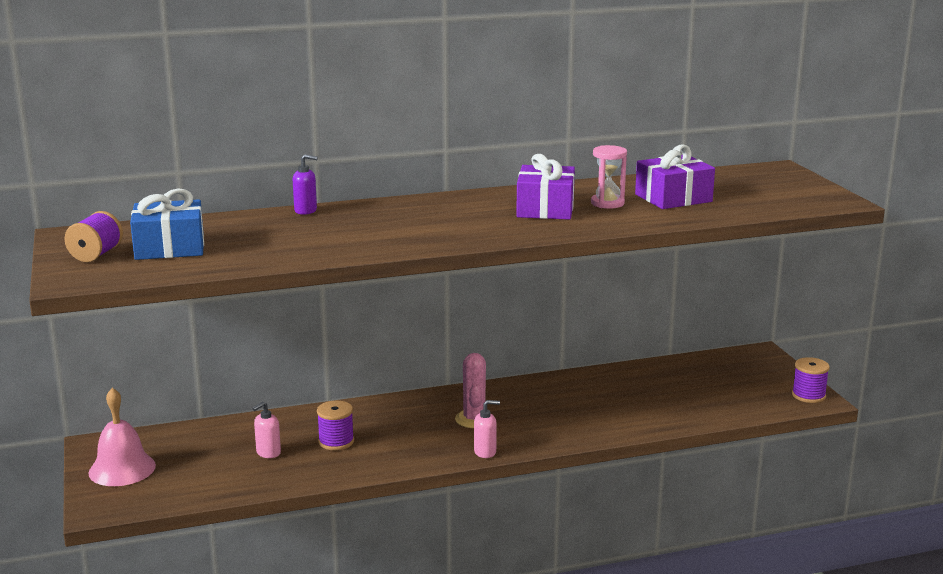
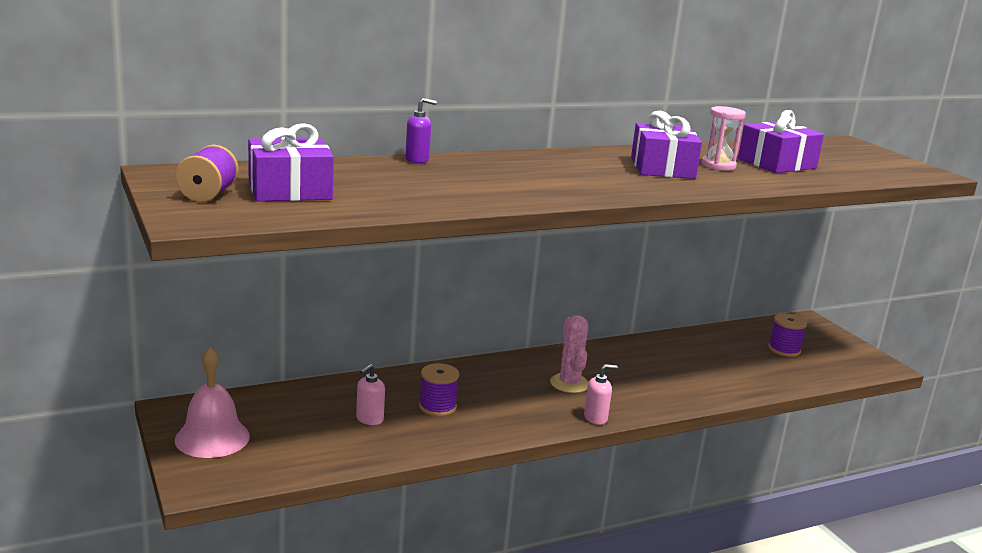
camera: 10 degrees left, 0 degrees up
(170, 248) = (290, 190): blue gift -> purple gift
(808, 395) = (873, 362): purple spool -> purple spool (784, 350)

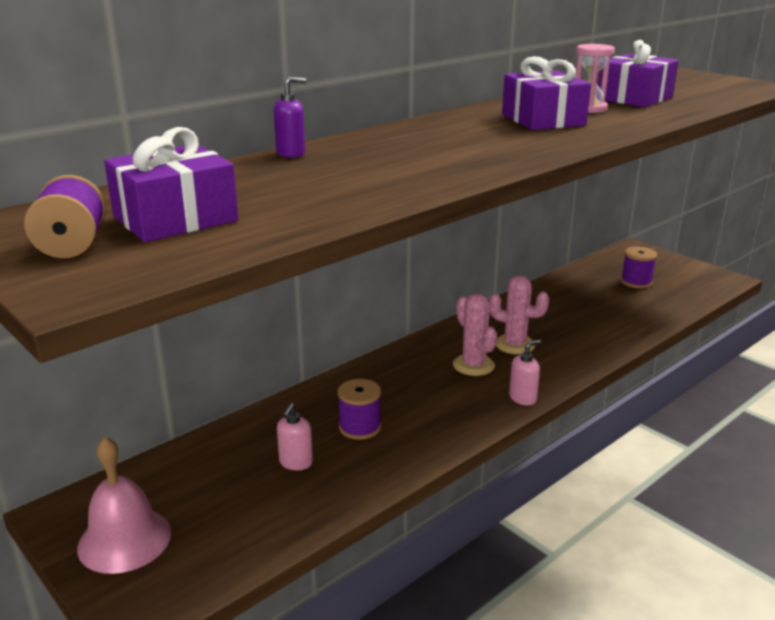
camera: 15 degrees left, 5 degrees up
(620, 376) = (514, 344): none -> pink cactus

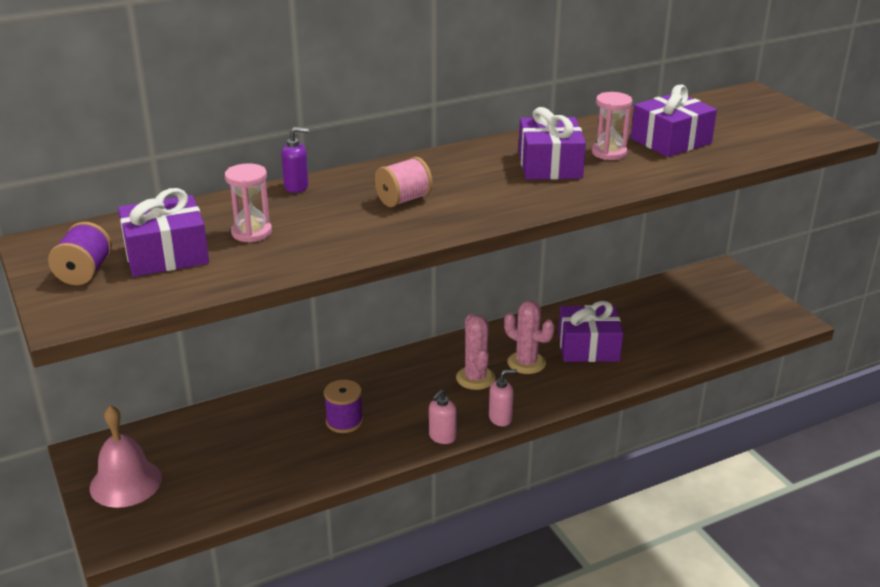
camera: 15 degrees right, 5 degrees up
(270, 191) = (251, 232): none -> pink hourglass
(295, 463) = (277, 444): pink soap dispenser -> pink soap dispenser (442, 437)
(421, 153) = (403, 200): none -> pink spool
(564, 323) = (588, 347): none -> purple gift
(636, 282) = (694, 311): purple spool -> none

